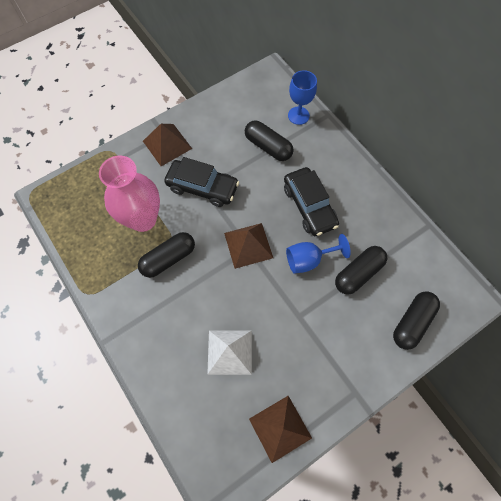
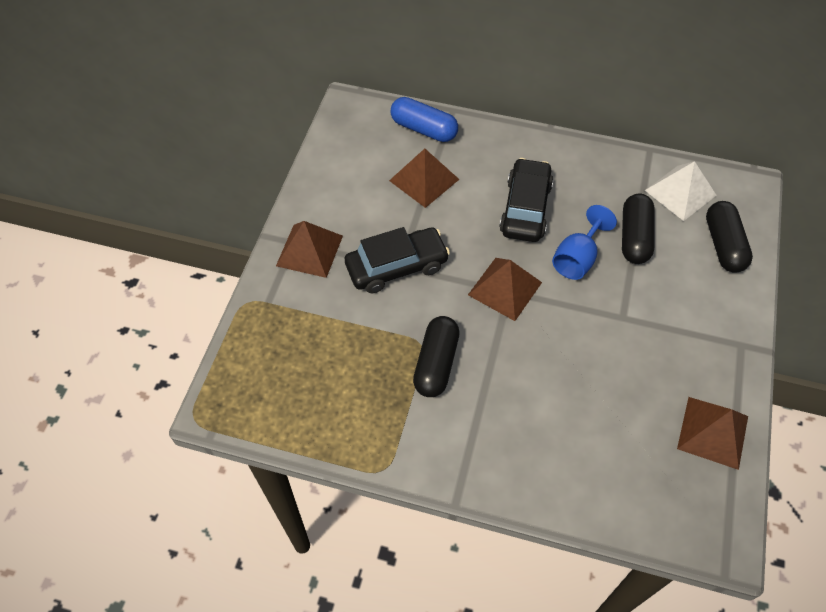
camera: 40 degrees left, 10 degrees down
(143, 219) = (364, 345): pink vase -> none
(230, 352) = (594, 403): white pyramid -> white pyramid (680, 192)
(268, 147) = (424, 180): black capsule -> brown pyramid
(298, 115) = (423, 129): blue goblet -> blue capsule
(309, 206) = (525, 208): black car -> black car turned 105 degrees counterclockwise

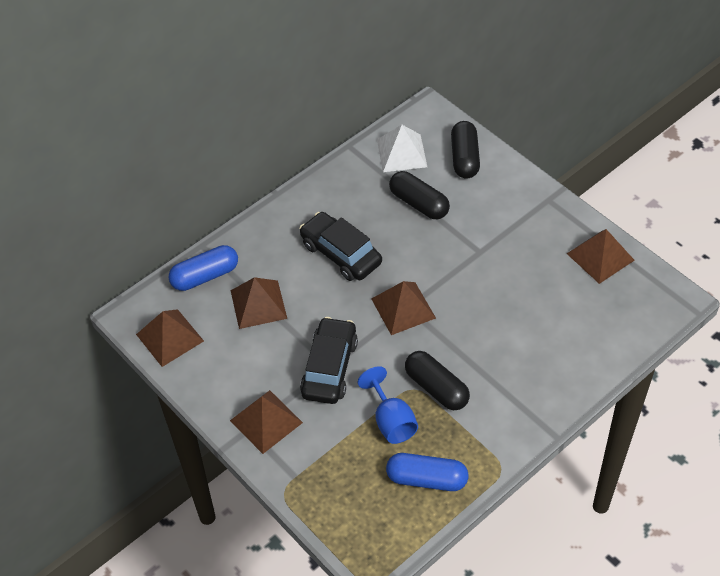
camera: 55 degrees left, 5 degrees down
(330, 409) = (426, 479): none -> blue capsule
(346, 140) = (170, 337): none -> brown pyramid
(577, 258) = (411, 248): blue goblet -> blue goblet (391, 421)
(723, 245) = (464, 158): black capsule -> black capsule turned 60 degrees clockwise

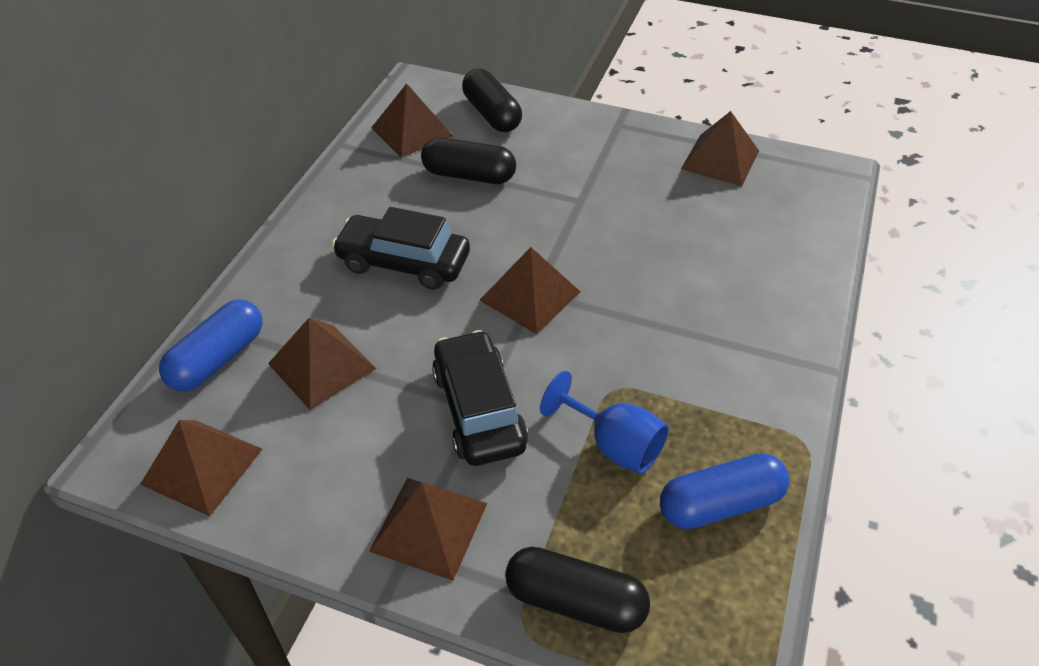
camera: 30 degrees left, 5 degrees down
(401, 153) = (411, 131): white pyramid -> brown pyramid
(436, 388) = (643, 375): black capsule -> black capsule (575, 600)

